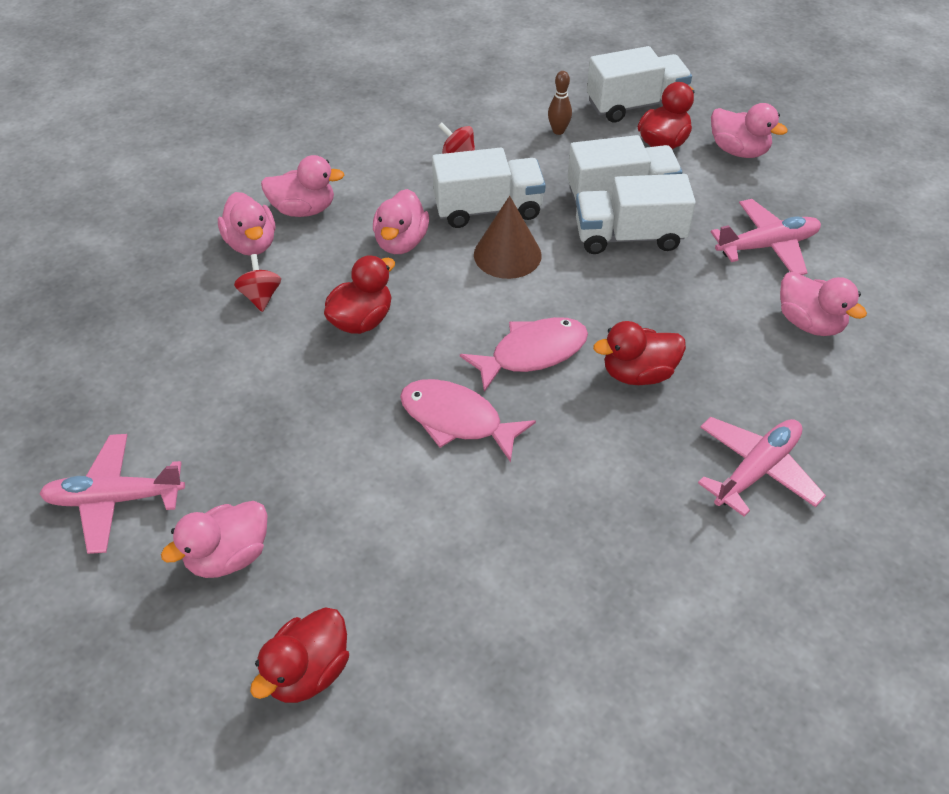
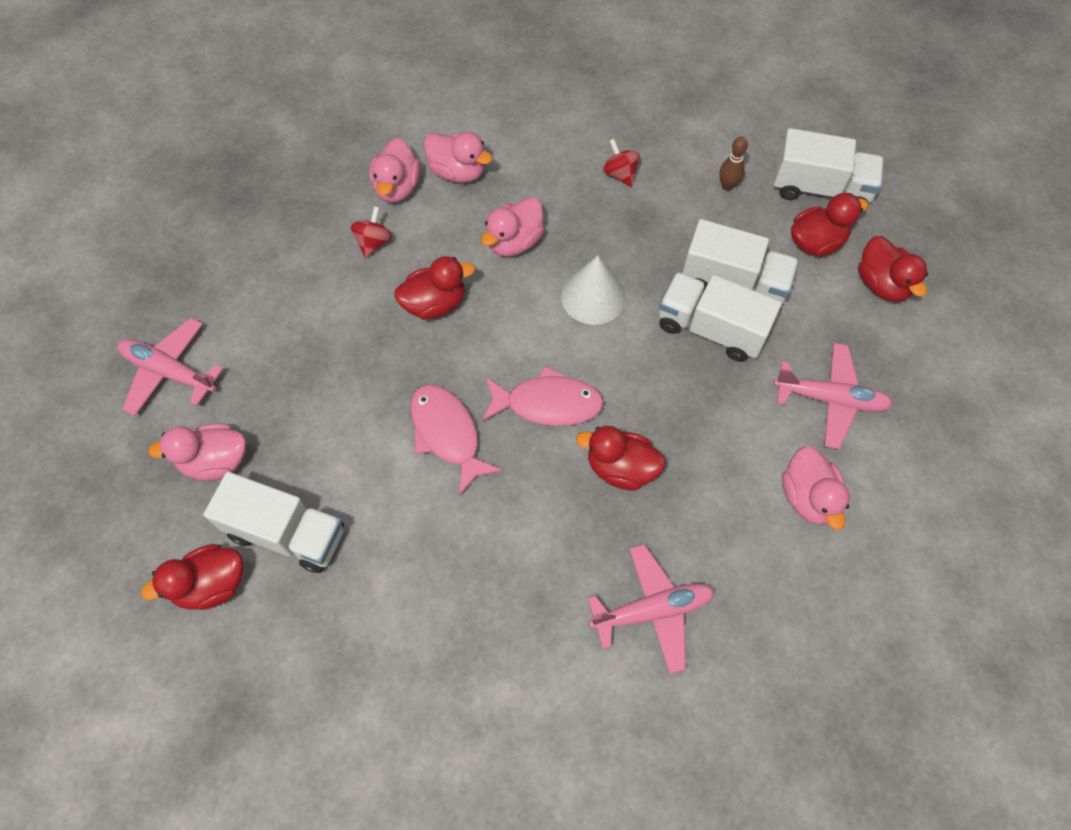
camera: 30 degrees right, 15 degrees up
(488, 209) = (608, 242): white truck -> white truck (287, 533)
(507, 254) = (593, 296): brown cone -> white cone
(738, 151) = (882, 284): pink duck -> red duck

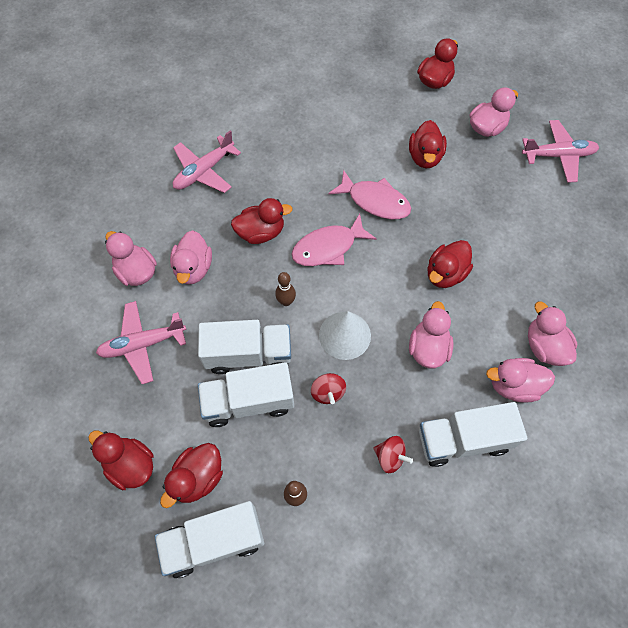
camera: 150 degrees right, 0 degrees up
(287, 533) = (419, 116): white truck -> white truck (463, 440)
(334, 462) = (425, 157): none -> red duck
(374, 242) = (521, 295): red spinning top -> red spinning top (328, 392)
(637, 364) = (286, 301): none -> brown bowling pin
(731, 463) = (194, 268): none -> pink duck

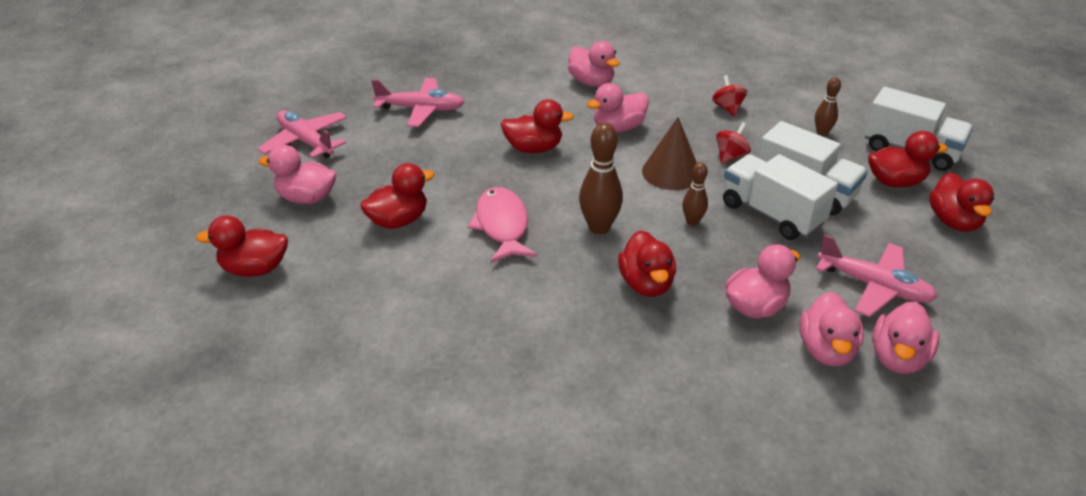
camera: 130 degrees left, 25 degrees down
(204, 171) = (631, 391): pink plane -> pink plane (421, 109)
(261, 232) = (646, 284): red duck -> red duck turned 135 degrees counterclockwise
(328, 247) = (599, 227): pink fish -> brown bowling pin
(344, 335) = (671, 172): white cone -> brown cone
(463, 440) = (665, 86): white truck -> none
(544, 346) = (539, 81): pink duck -> pink duck (897, 358)

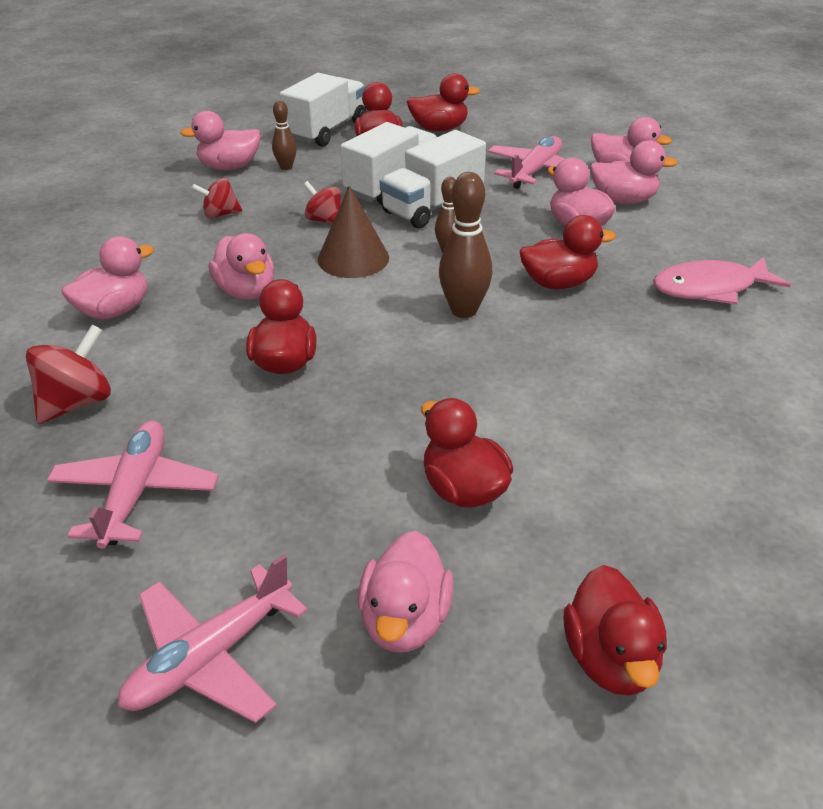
camera: 90 degrees left, 0 degrees up
(498, 83) = (77, 402): none -> red spinning top
(502, 226) = (467, 386): pink fish -> pink fish (710, 288)
(811, 105) = (229, 167): none -> pink duck

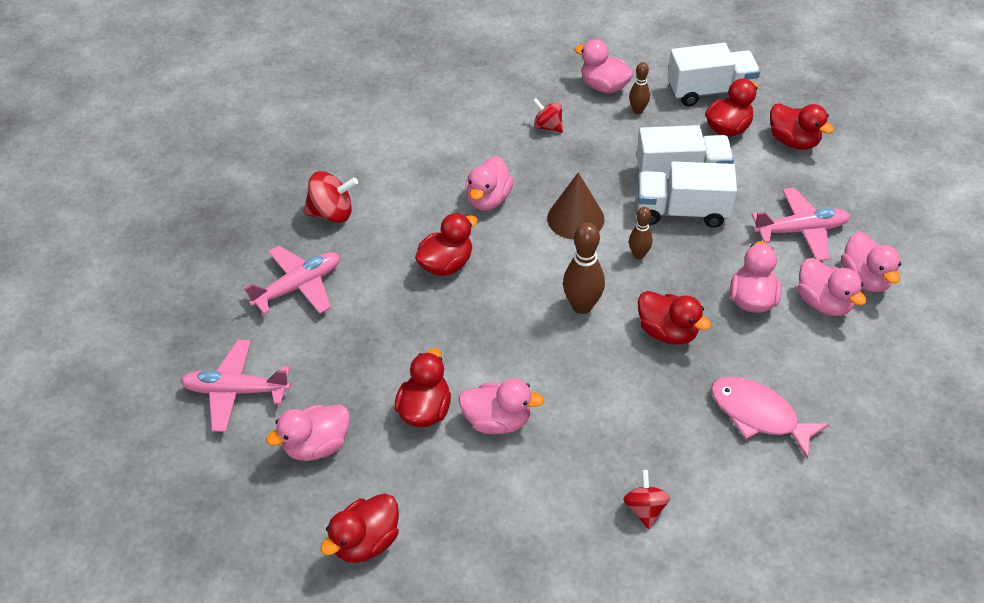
camera: 50 degrees right, 10 degrees up
(115, 310) = (412, 164): pink duck -> pink duck (498, 420)
(324, 220) = (600, 174): red spinning top -> red spinning top (645, 508)

